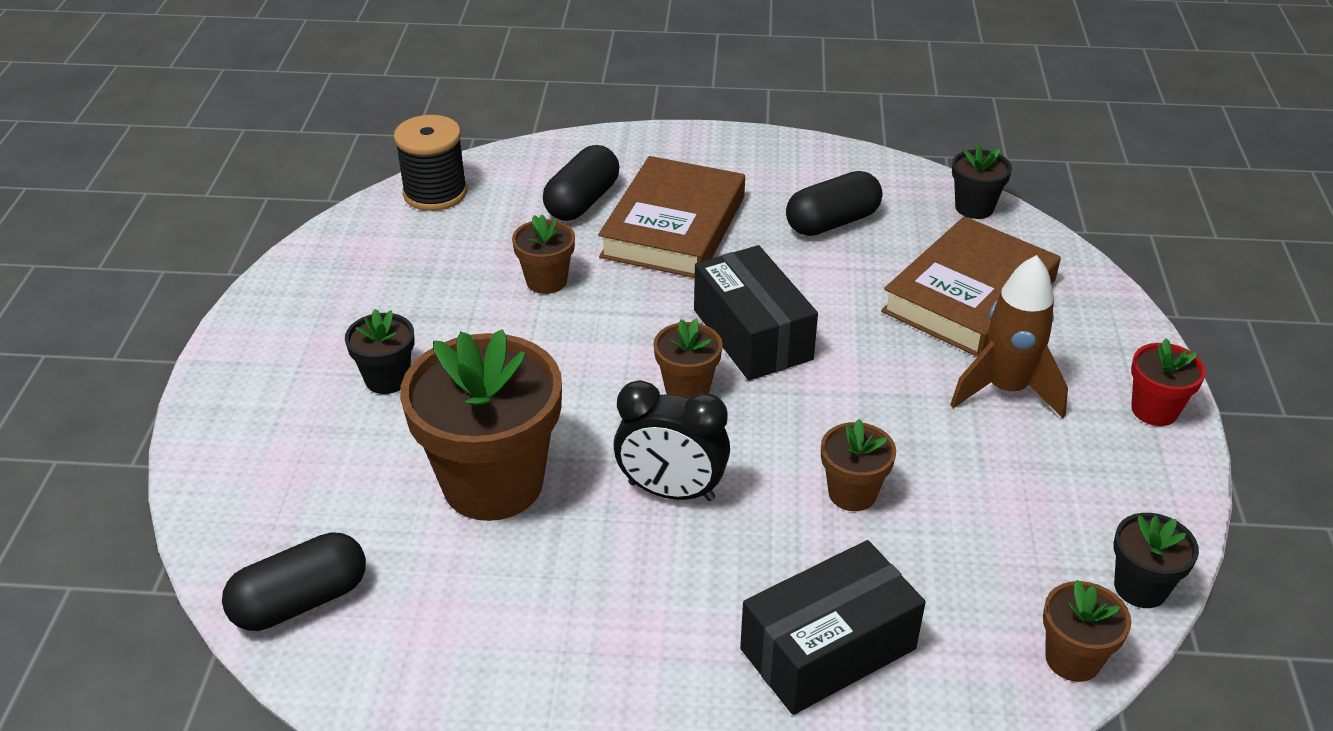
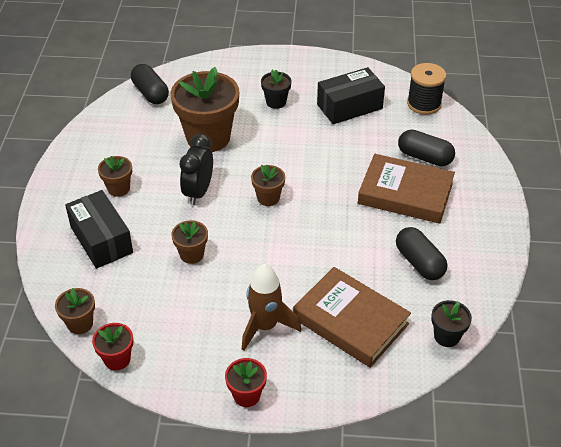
camera: 90 degrees right, 5 degrees up
(546, 281) = (351, 147): brown flower pot -> brown flower pot (118, 188)
(752, 334) = (311, 223): black box -> black box (349, 107)
(1140, 587) = (117, 359): black flower pot -> red flower pot

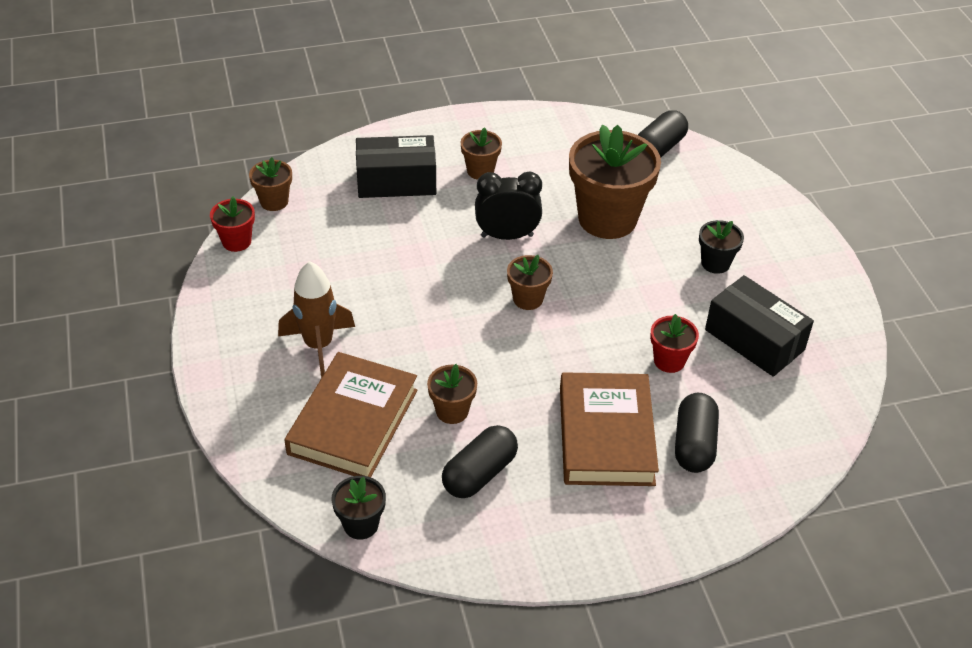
camera: 70 degrees right, 0 degrees up
(101, 239) = (396, 181): black box -> black box turned 45 degrees clockwise
(192, 254) = (404, 257): brown flower pot -> brown flower pot (452, 411)
(246, 395) = (217, 353): red flower pot -> red flower pot (669, 361)
(424, 104) = (816, 423): black spool -> none

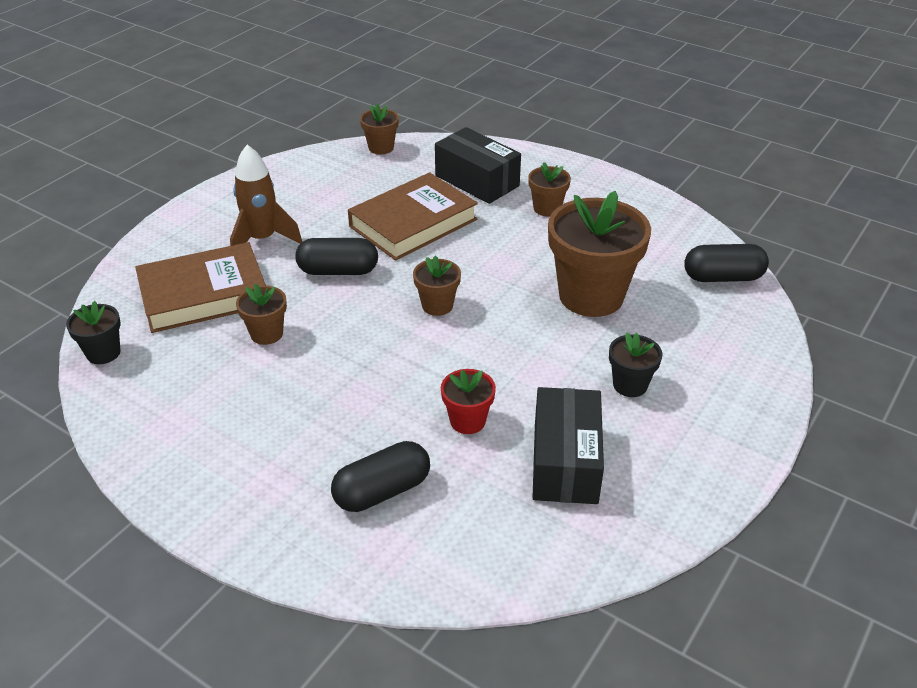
camera: 50 degrees right, 5 degrees down
(236, 241) = (321, 155): red flower pot -> none
(479, 473) = (214, 383): black capsule -> black capsule (338, 271)
(507, 236) = (494, 258): black clock -> none
(606, 435) = (332, 430): brown book -> brown book (413, 223)

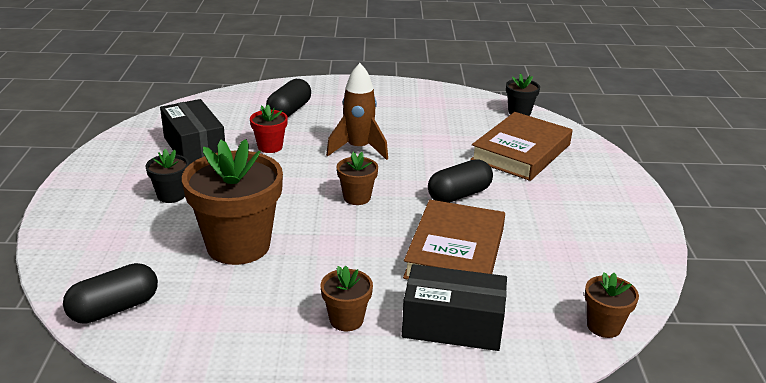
camera: 145 degrees right, 10 degrees down
(262, 240) = (547, 196): brown rocket -> brown rocket (358, 149)
(266, 334) = (447, 147): brown flower pot -> none

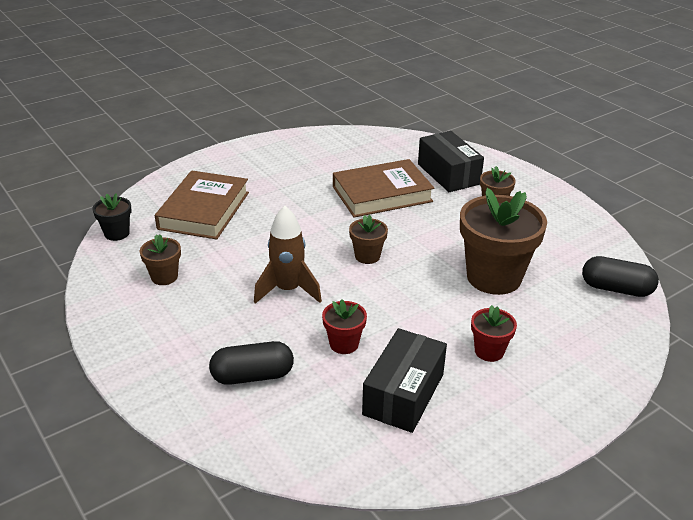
camera: 125 degrees left, 5 degrees up
(171, 195) = (489, 351): black flower pot -> red flower pot
(459, 195) = (307, 215): black capsule -> none
(521, 152) = (204, 210): brown book -> brown book turned 75 degrees counterclockwise
(604, 326) = (387, 136): brown flower pot -> brown flower pot (164, 277)

